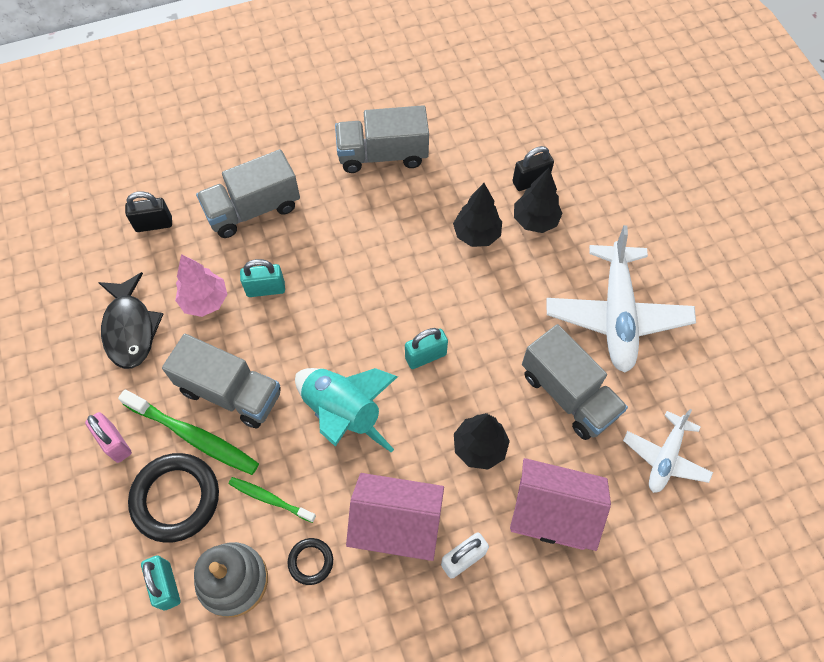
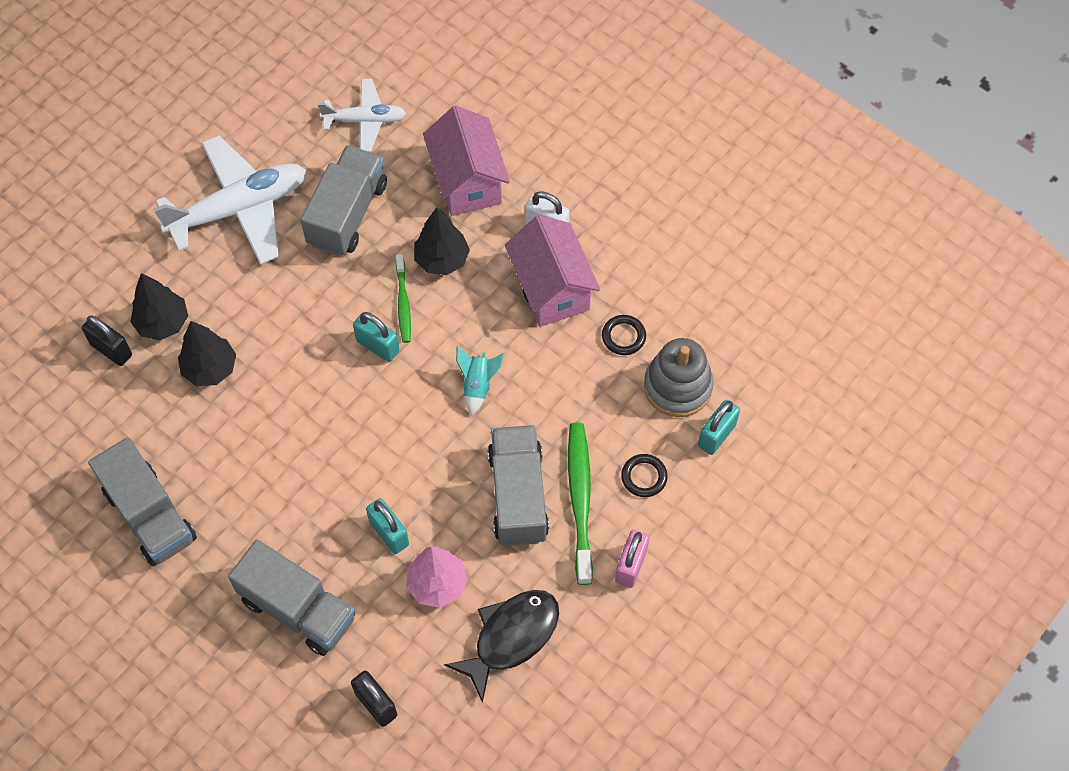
camera: 120 degrees left, 0 degrees up
(176, 498) = (644, 477): black ring -> black ring, size x0.49
(270, 499) = (593, 399): green toothbrush -> green toothbrush (403, 303)
(343, 413) = (478, 385): turquoise rocket -> turquoise rocket, size x0.51

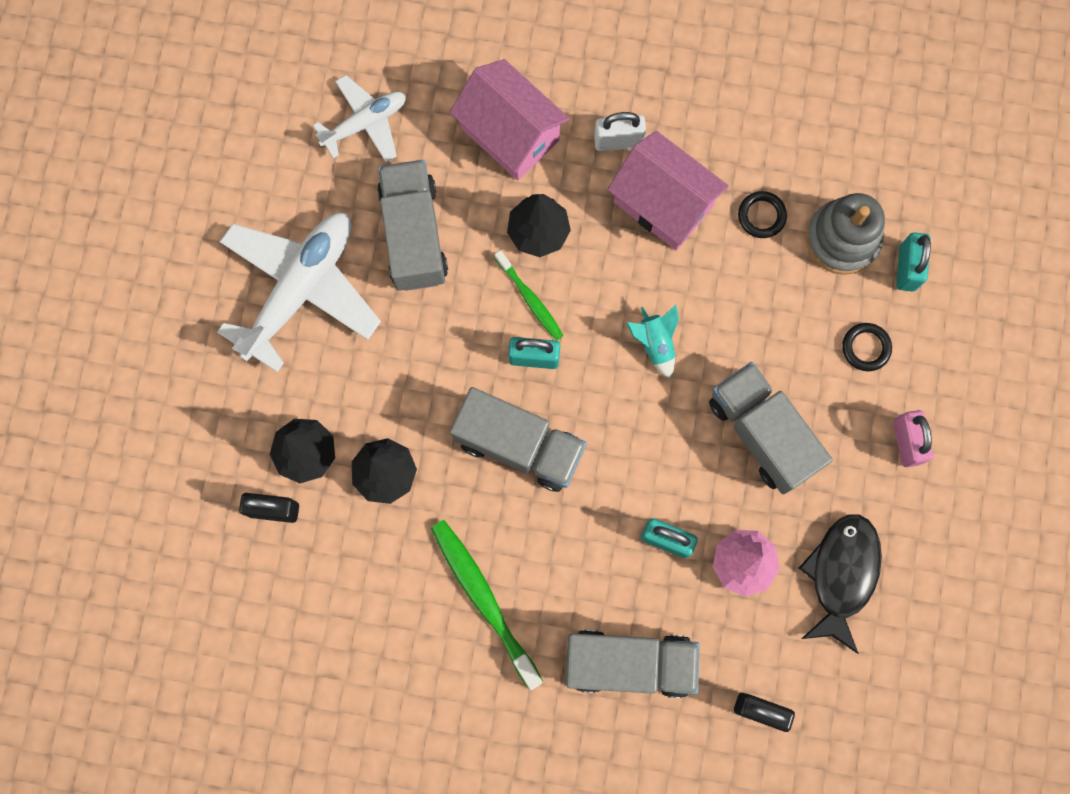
camera: 30 degrees left, 15 degrees up
(150, 515) = (427, 655): grey truck -> grey truck (519, 445)
(580, 500) = (821, 404): green toothbrush -> green toothbrush (484, 600)

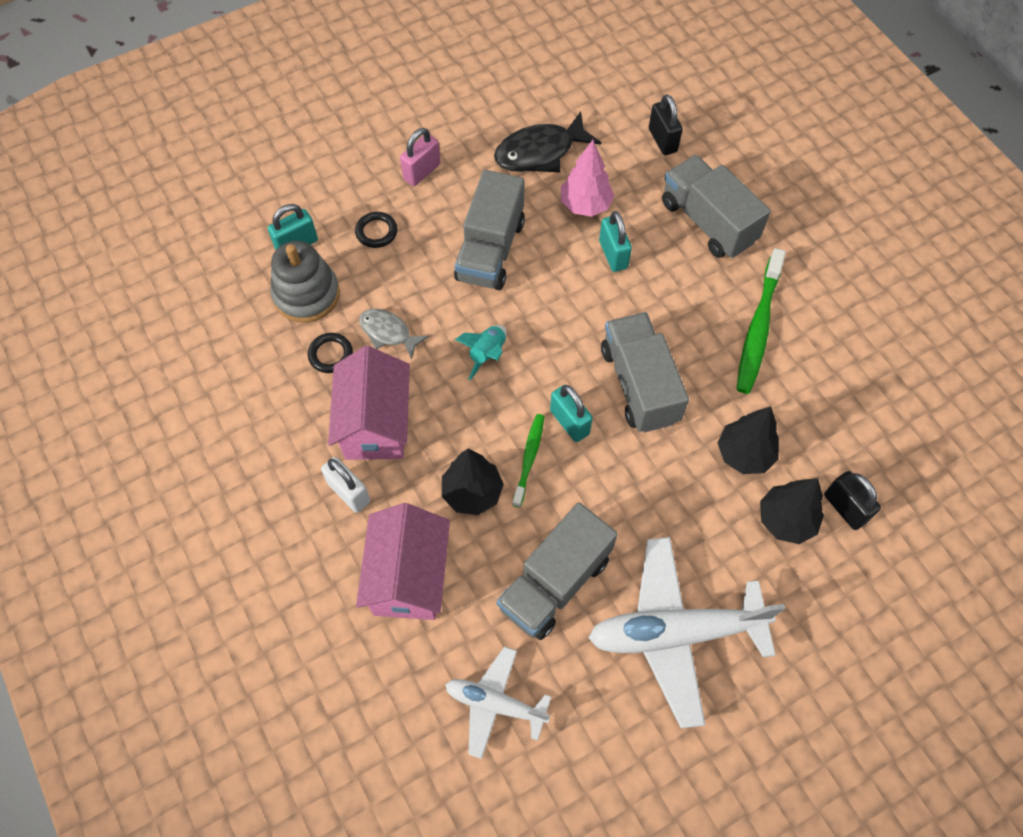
camera: 130 degrees left, 15 degrees down
(745, 278) = (388, 332): none -> grey fish

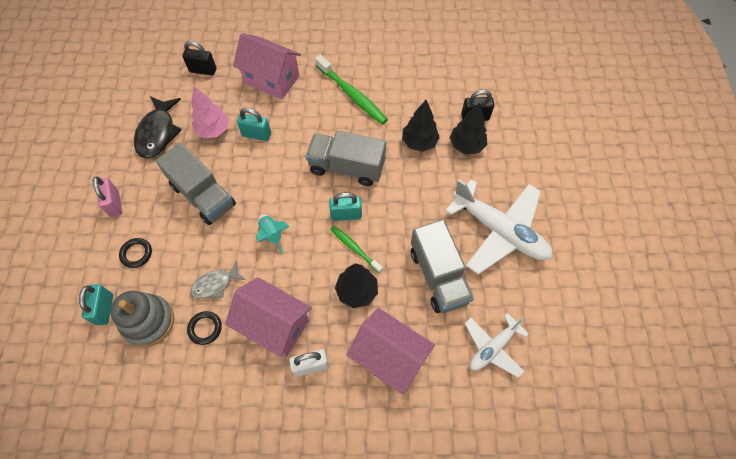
camera: 60 degrees left, 0 degrees up
(675, 633) = (499, 231): white plane -> white plane turned 75 degrees counterclockwise
(708, 222) = (272, 79): grey truck -> pink house

